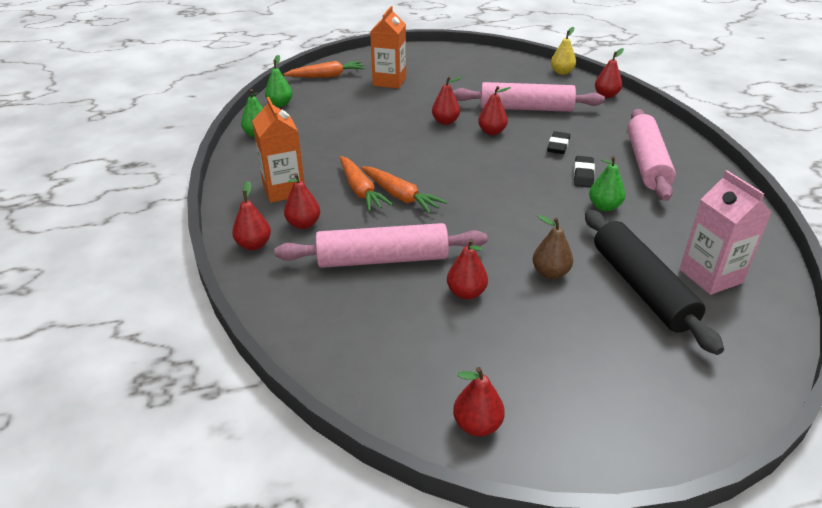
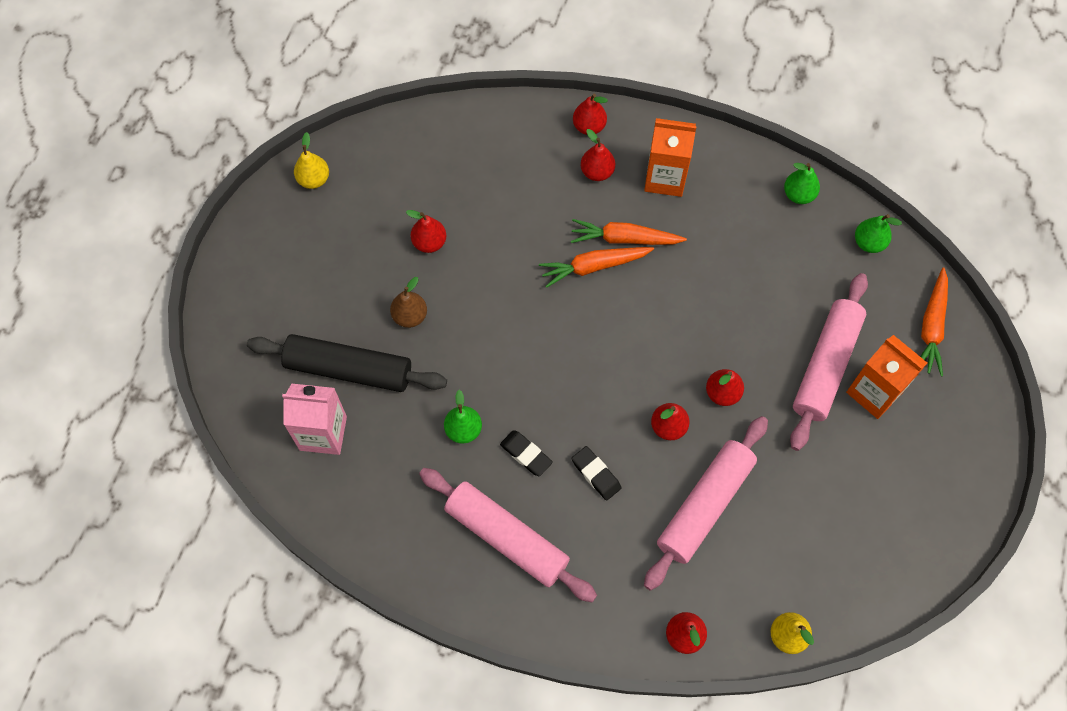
camera: 120 degrees right, 30 degrees up
(382, 259) = (508, 207): pink rolling pin -> pink rolling pin (825, 365)
(477, 425) = (314, 179): red pear -> yellow pear

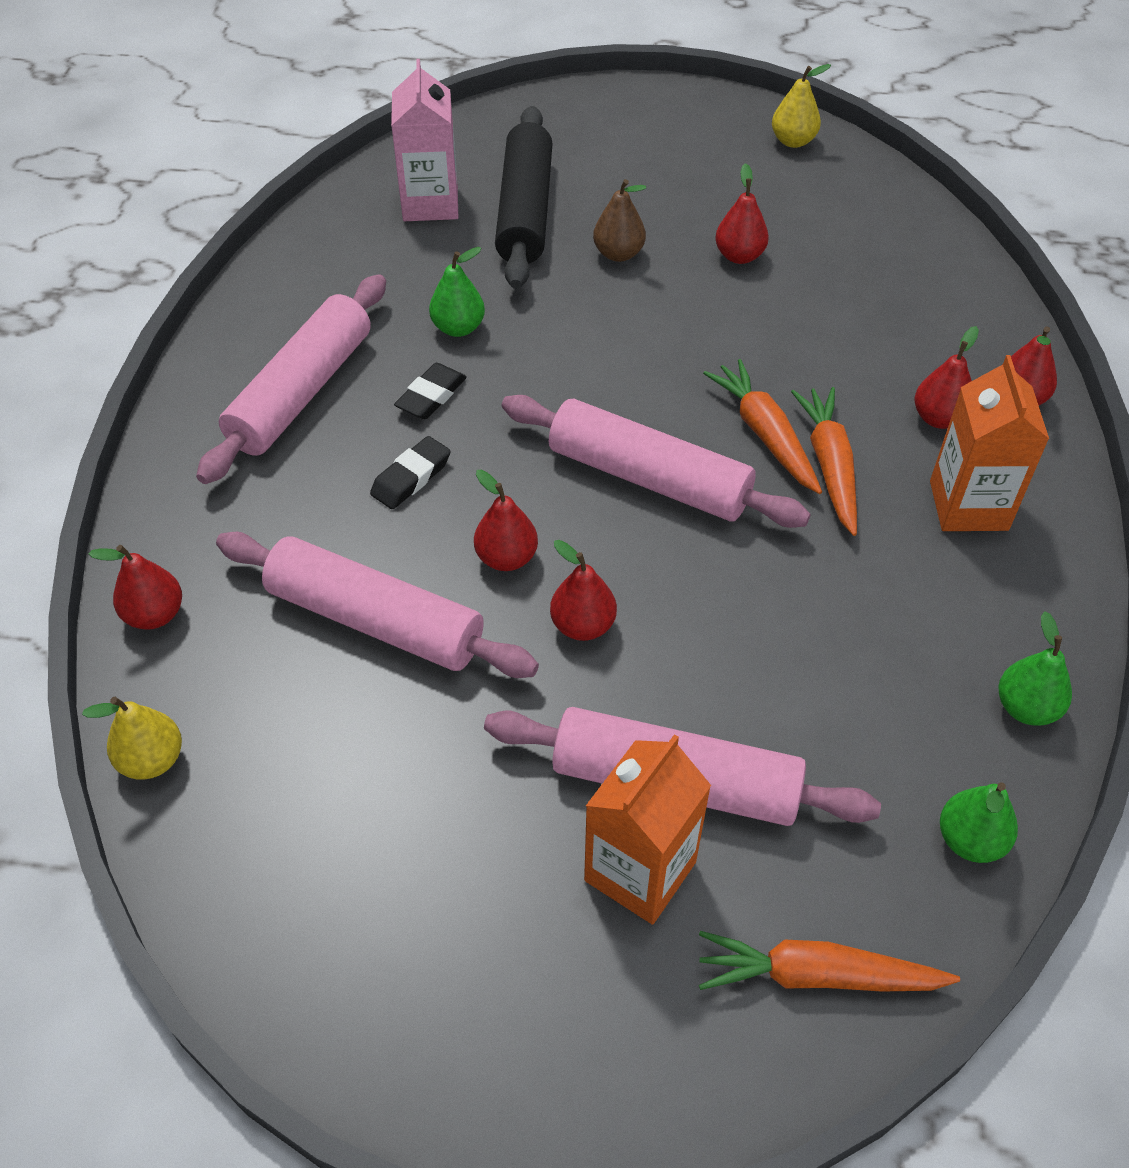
camera: 80 degrees right, 15 degrees down
(618, 338) = (648, 478): none -> pink rolling pin

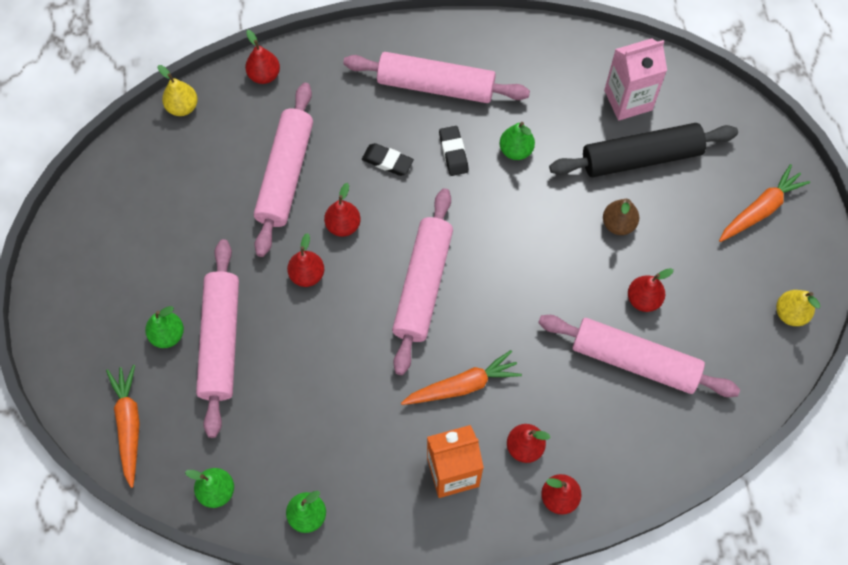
camera: 75 degrees right, 15 degrees up
(431, 396) = (453, 153): black eraser -> black eraser turned 60 degrees clockwise
(640, 871) = (167, 335): orange carton -> green pear
(764, 434) = (478, 343): orange carrot -> orange carrot (760, 209)
(827, 283) = (635, 360): none -> pink rolling pin

